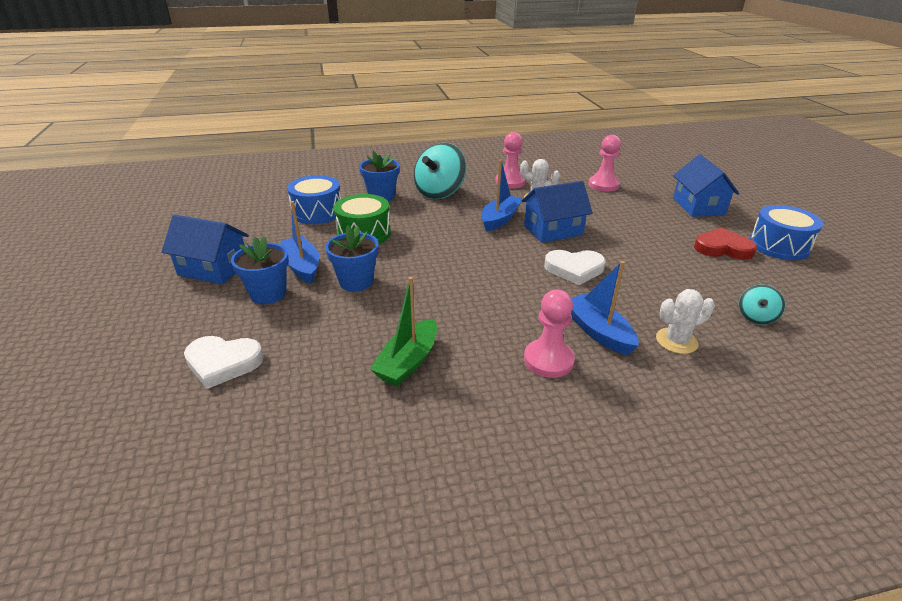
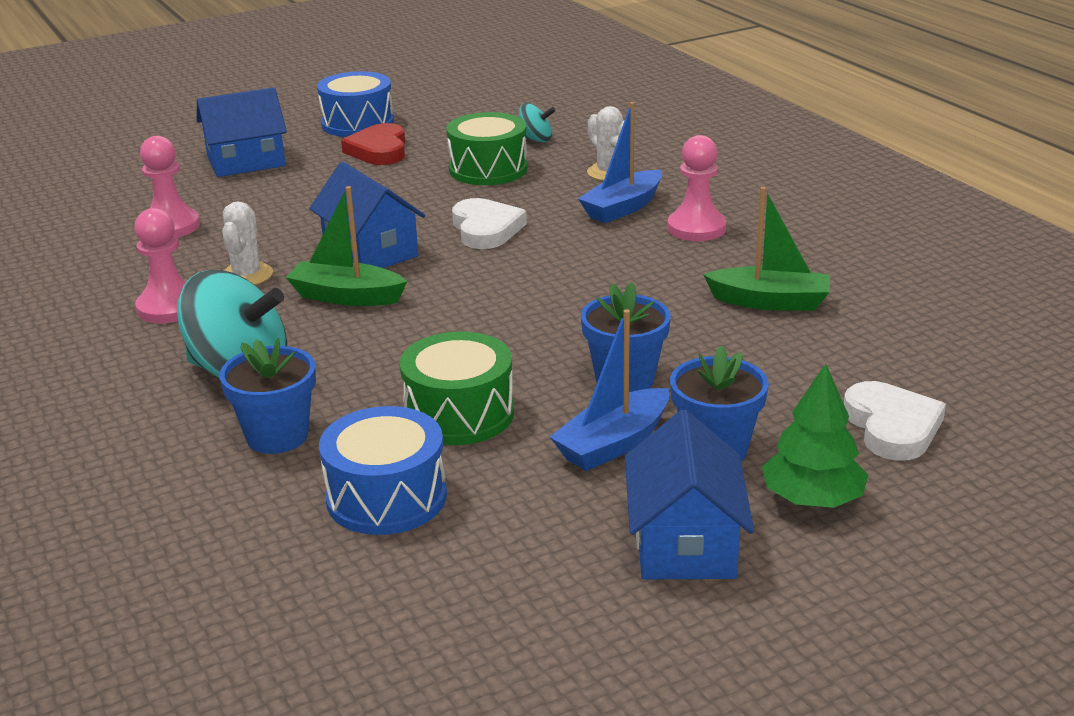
camera: 105 degrees left, 5 degrees down
(199, 311) = (812, 499): none -> green tree
(500, 219) = (346, 296): blue boat -> green boat
(685, 285) = (488, 169): none -> green drum

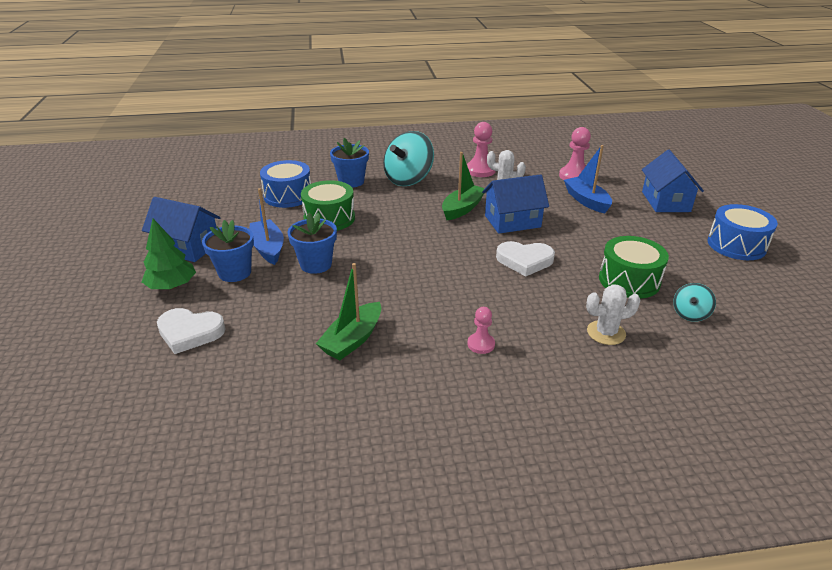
camera: 110 degrees right, 5 degrees up
(379, 150) = (678, 245): red heart -> none
(622, 208) = (533, 321): blue boat -> blue boat (586, 201)
(696, 228) = (481, 344): pink pawn -> pink pawn, size x0.60

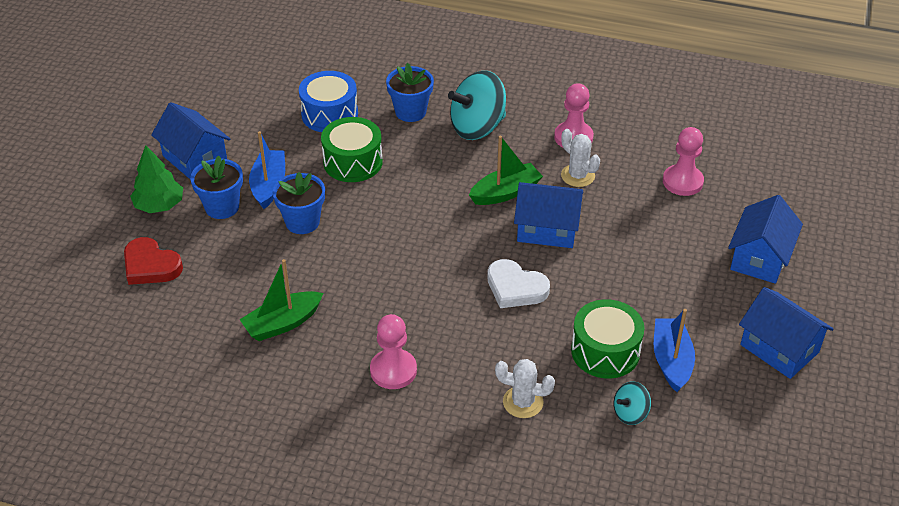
camera: 25 degrees right, 10 degrees up
(190, 332) = (151, 265): white heart -> red heart
(481, 344) = (393, 370): pink pawn -> pink pawn, size x1.67
(586, 201) = (661, 226): blue boat -> blue boat (671, 360)
(736, 245) = (779, 348): blue drum -> blue house

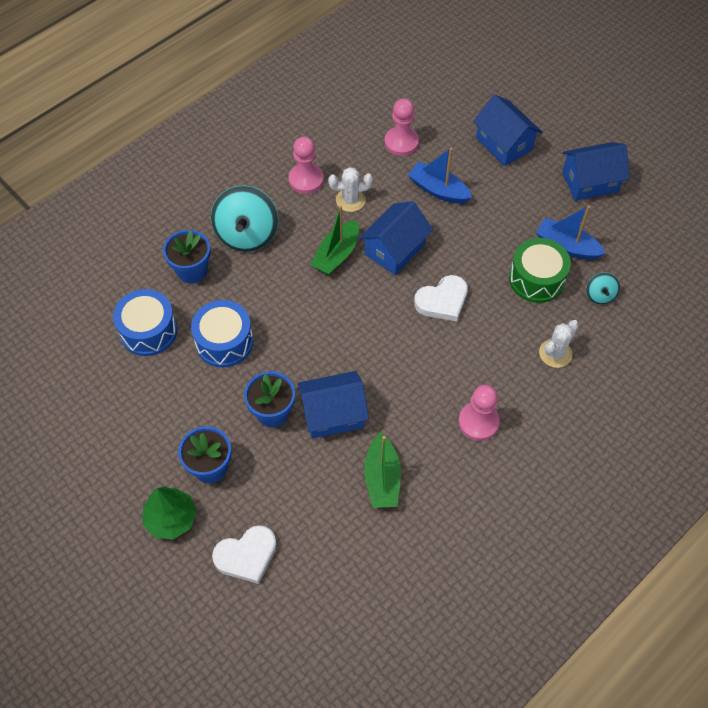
camera: 60 degrees left, 15 degrees up
(151, 265) = (247, 556): red heart -> white heart
(195, 159) = (128, 464): blue house -> blue house (333, 414)
(269, 185) = (207, 418): blue boat -> blue boat (438, 190)
(353, 162) = (224, 342): green drum -> blue drum
(505, 192) = (336, 255): green boat -> green boat turned 150 degrees counterclockwise

